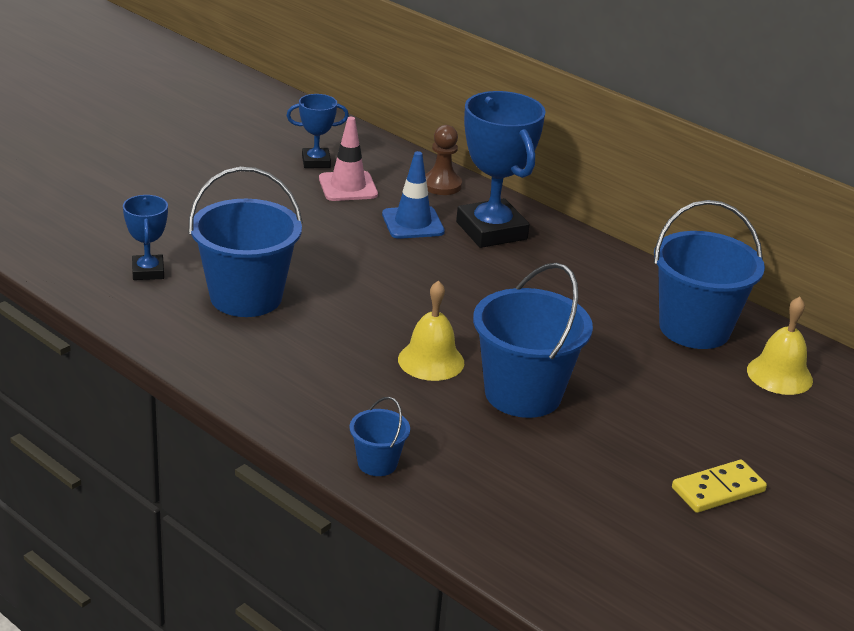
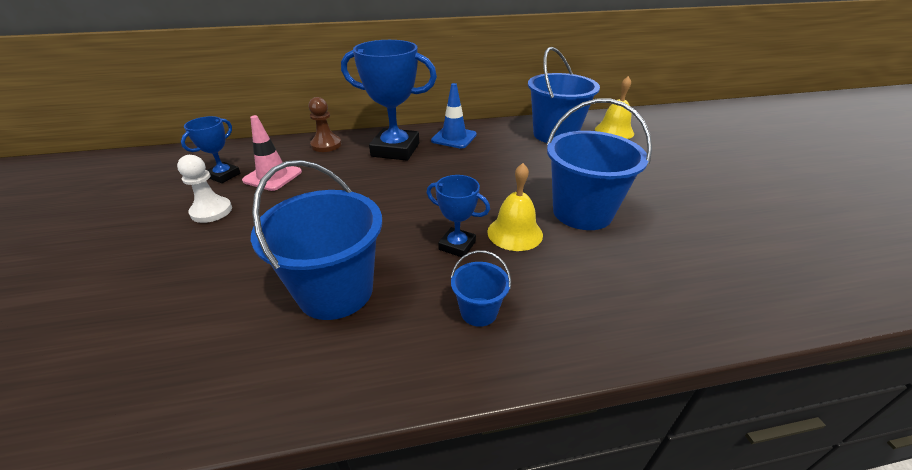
camera: 50 degrees left, 5 degrees up
(148, 271) = (213, 342): blue trophy -> blue trophy (457, 245)
(263, 187) = (211, 211): none -> white pawn
(377, 463) = (638, 324): blue bucket -> blue bucket (478, 311)
(413, 223) = (350, 171): blue traffic cone -> blue traffic cone (454, 138)
(718, 490) = (719, 188): yellow domino -> none

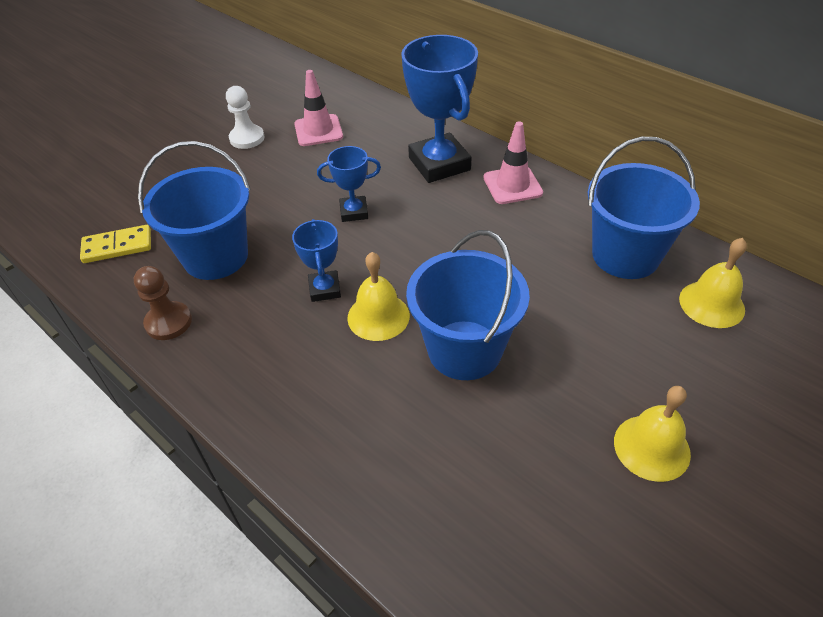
camera: 55 degrees right, 10 degrees up
(208, 363) = (117, 246): none -> yellow domino
(224, 175) = (294, 108): blue trophy -> blue trophy (354, 212)
(326, 145) = (398, 121): brown pawn -> brown pawn (168, 322)
(454, 138) = (512, 185): blue traffic cone -> pink traffic cone
(478, 311) = (253, 344): blue bucket -> none
(706, 187) = (651, 447): none -> yellow bell

